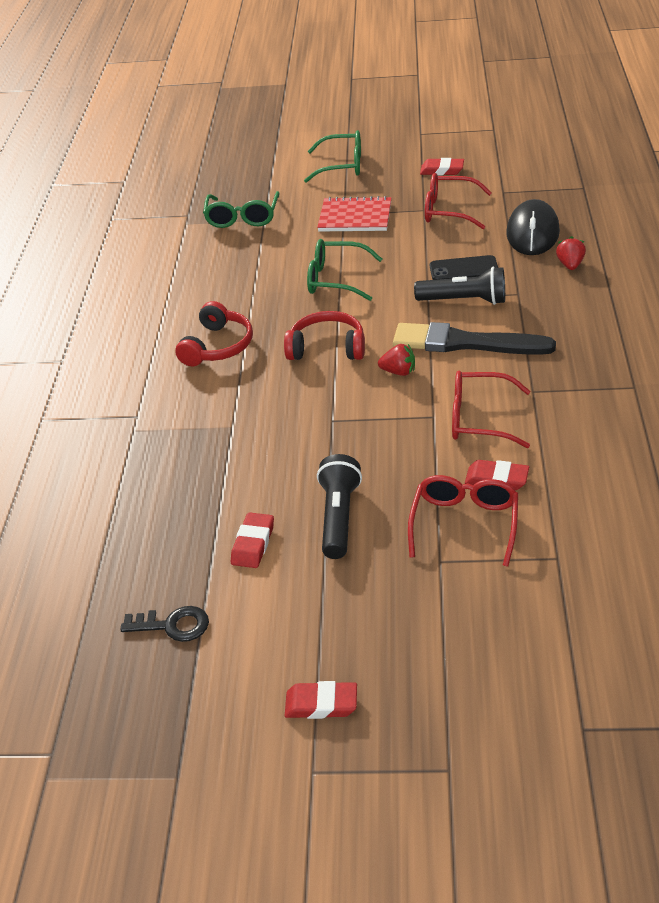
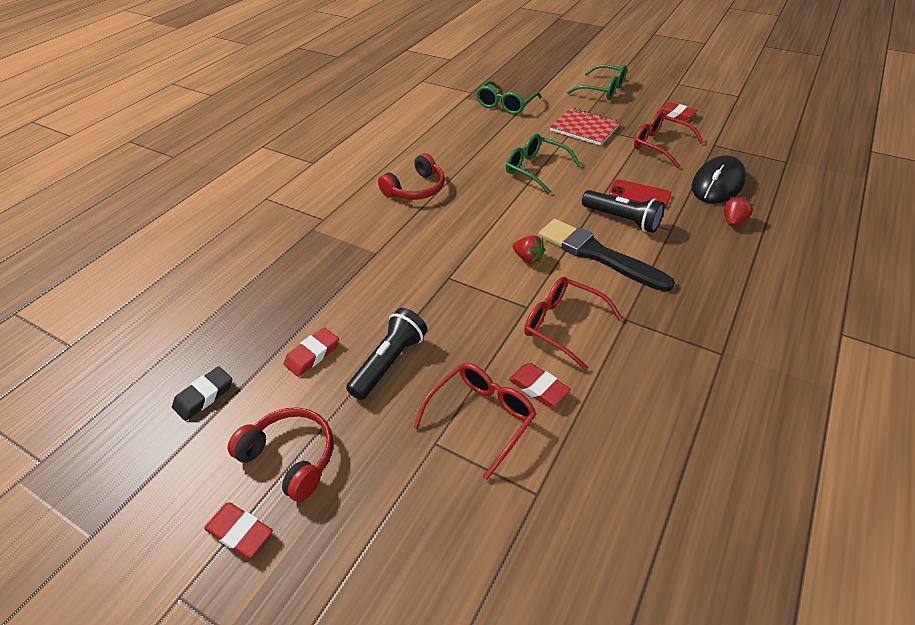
camera: 25 degrees right, 5 degrees up
(173, 625) = (204, 396): black key -> black eraser
(327, 348) = (489, 218): red headphones -> red headphones (290, 457)
(464, 269) = (639, 194): black phone -> red phone

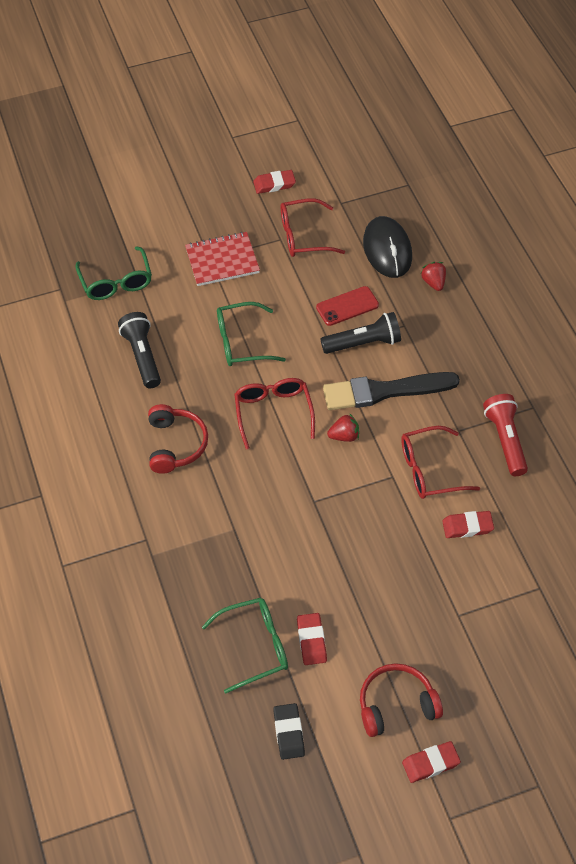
camera: 50 degrees left, 10 degrees up
(389, 362) = (365, 596): black flashlight -> black flashlight (142, 356)
(481, 418) = (462, 576): red glasses -> red glasses (273, 413)
(602, 90) = (177, 194): green glasses -> green glasses (254, 646)
(661, 356) = (505, 440): none -> red flashlight

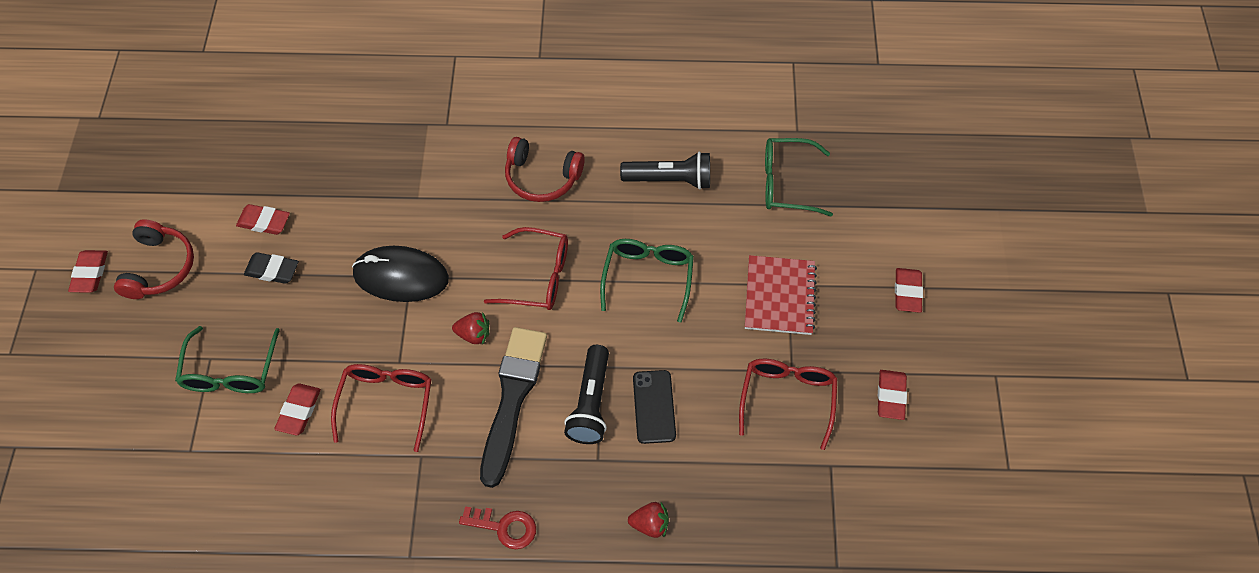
camera: 110 degrees right, 5 degrees up
(186, 192) = (907, 292): none -> red eraser
(254, 646) = (287, 175): green glasses -> green glasses (230, 371)
(288, 733) = (191, 175): black eraser -> black eraser (272, 270)
(344, 436) = (474, 334): red strawberry -> red strawberry turned 90 degrees counterclockwise
(347, 306) = (654, 407): red phone -> black phone
(387, 250) = (727, 490): black mouse -> black mouse (401, 276)
(481, 360) = (504, 527): none -> red key
(505, 440) = (381, 502): red flashlight -> none

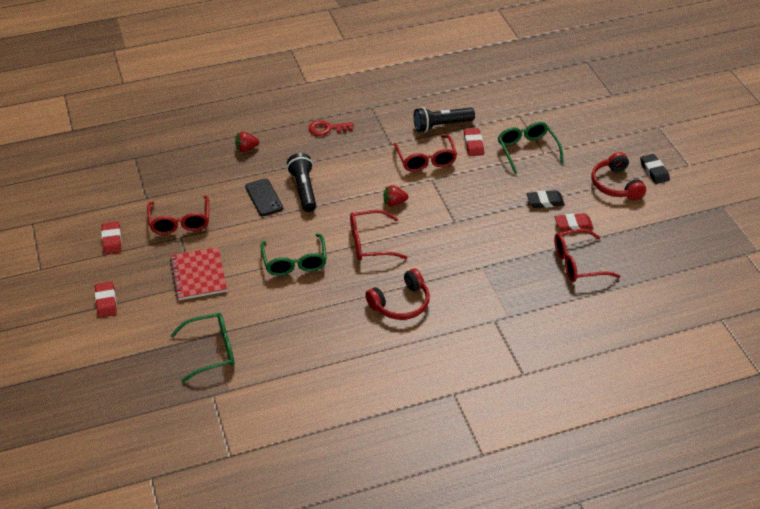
camera: 160 degrees right, 15 degrees down
(90, 273) = (654, 171): red eraser -> black eraser
(300, 166) = (578, 263): none -> red glasses
(401, 276) = (460, 220): black mouse -> none
(512, 398) = (352, 180): black brush -> none
(542, 177) = (400, 303): red headphones -> red headphones turned 150 degrees clockwise
(670, 180) = (303, 328): black flashlight -> black flashlight (441, 125)

